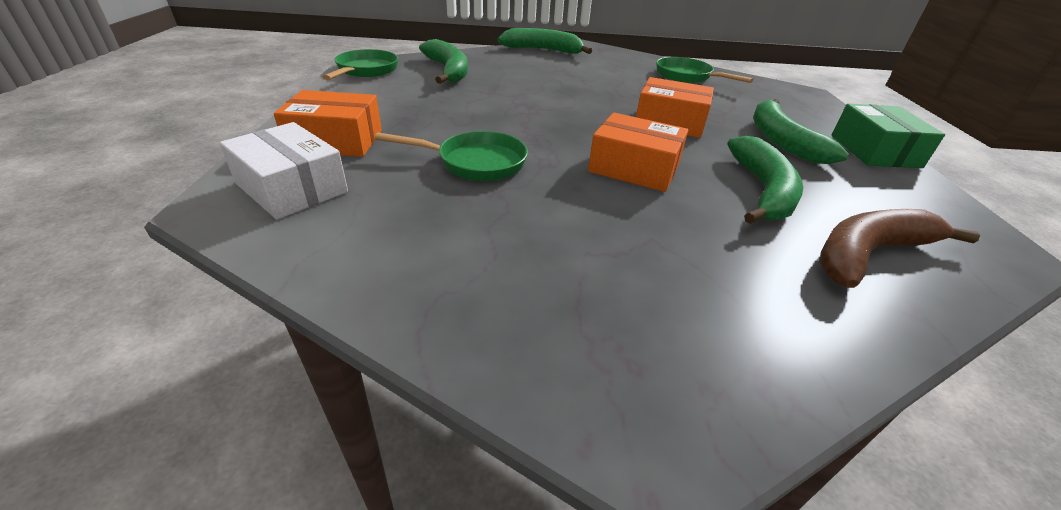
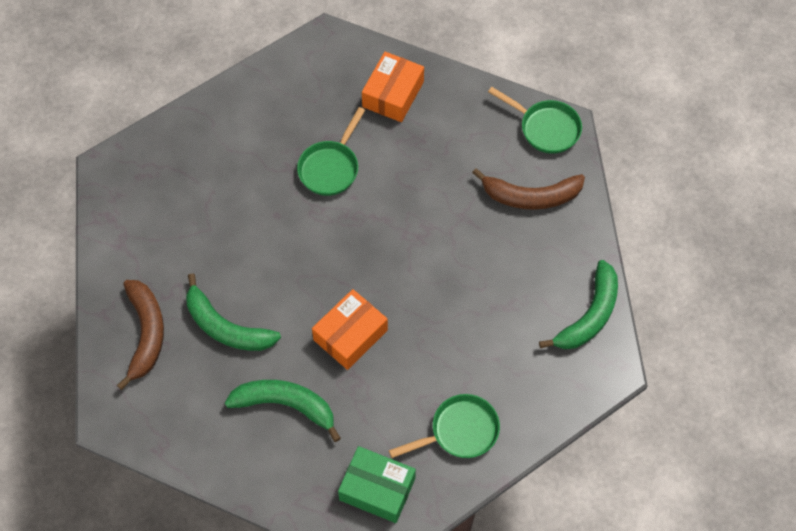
camera: 115 degrees right, 25 degrees up
(292, 188) = (334, 69): white box -> none
(448, 71) = (530, 196): green banana -> brown banana
(634, 168) = (286, 262): orange box -> none
(874, 151) = (240, 471): green box -> green box (377, 489)

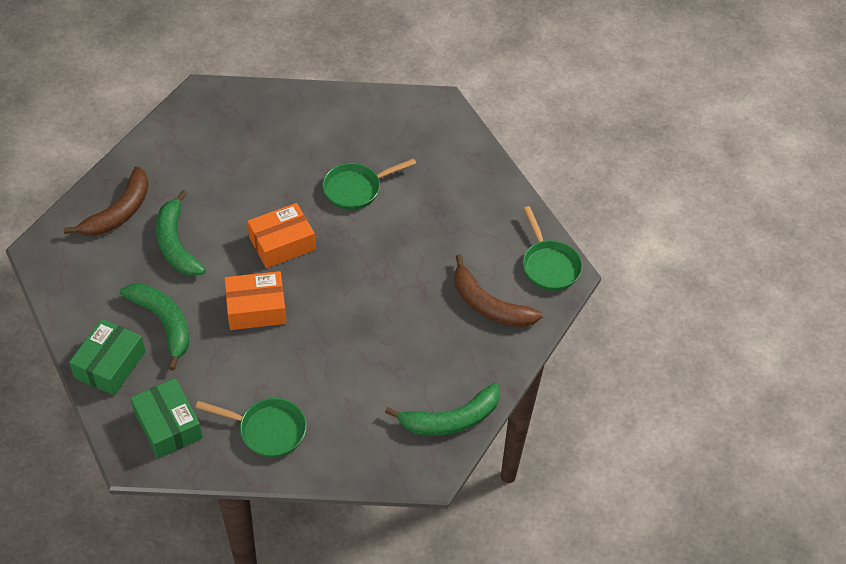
camera: 35 degrees right, 10 degrees down
(277, 475) = (110, 364): none -> green box
(393, 94) = (452, 169): orange box -> orange box (282, 243)

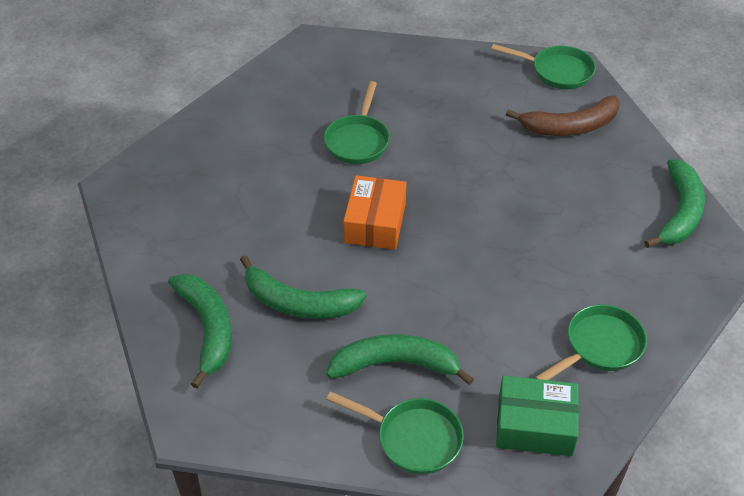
camera: 50 degrees left, 5 degrees down
(110, 364) = (413, 438): green box -> green pan
(119, 212) = (207, 329): brown banana -> green banana
(256, 308) = (439, 281): orange box -> none

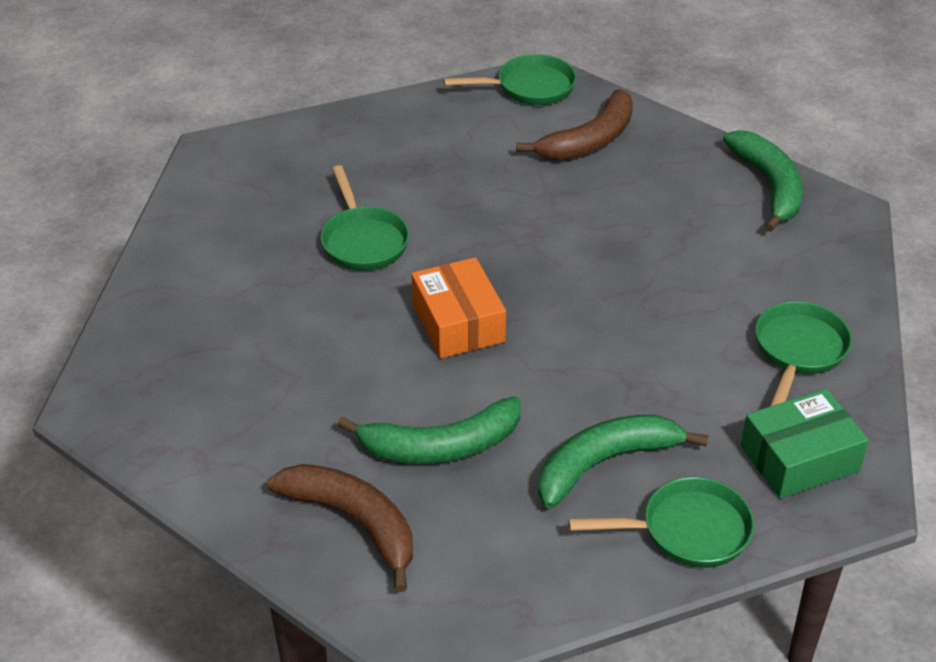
camera: 30 degrees left, 5 degrees down
(207, 329) = (354, 522): green banana -> brown banana

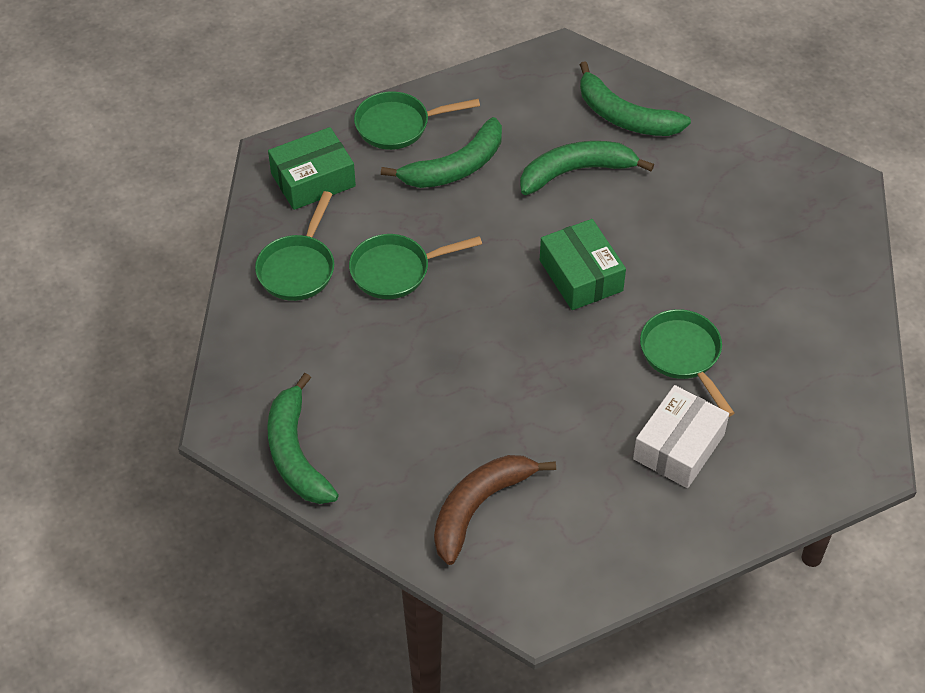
camera: 175 degrees right, 10 degrees up
(354, 522) = (624, 116): brown banana -> green banana
(391, 171) = (678, 447): none -> white box
(458, 323) = (581, 275): orange box -> green box
(529, 88) = (552, 590): green pan -> green pan (396, 270)

